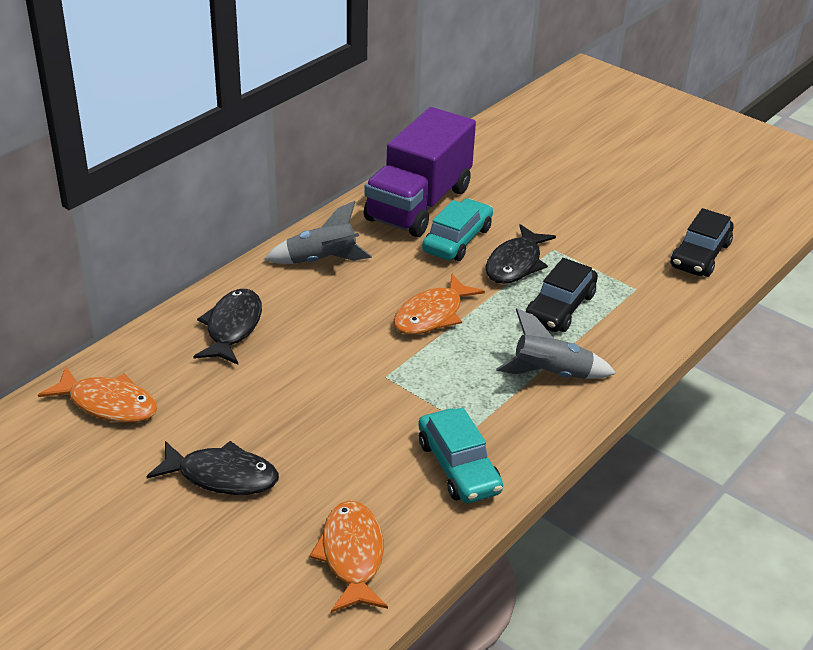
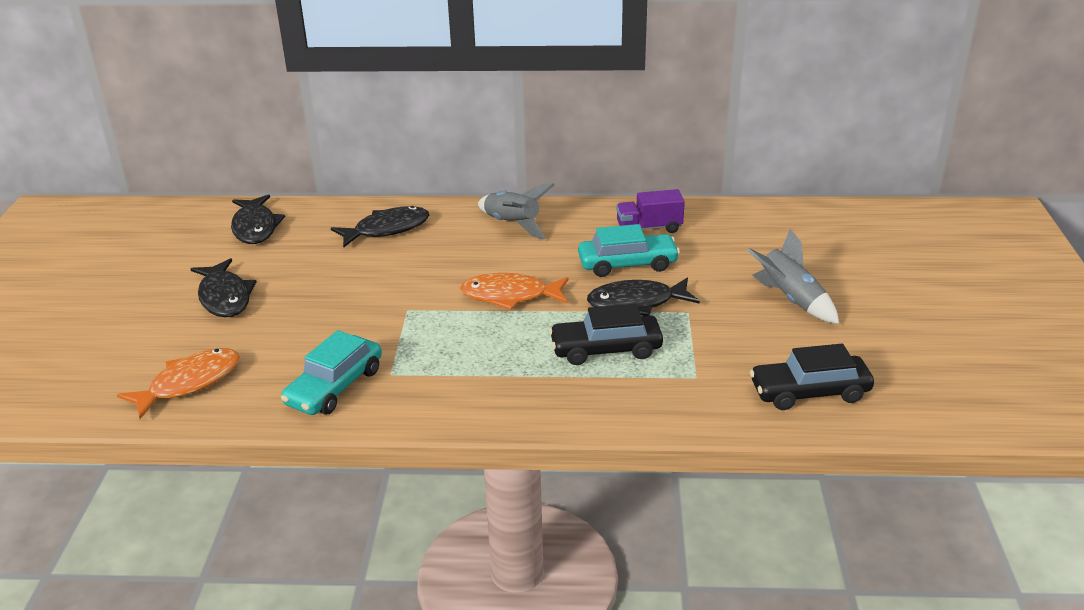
camera: 55 degrees right, 5 degrees down
(108, 404) = (255, 227): orange fish -> black fish
(418, 204) = (649, 228): purple truck -> purple truck, size x0.47
(551, 374) = (506, 382): grey rocket -> grey rocket (791, 299)

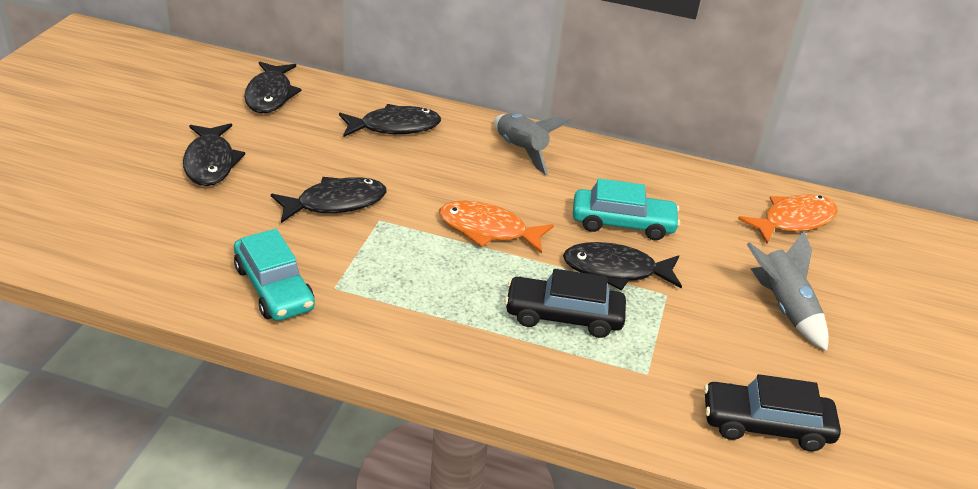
camera: 10 degrees right, 5 degrees up
(189, 383) = (138, 247): orange fish -> orange fish (793, 221)
(335, 387) = (274, 288): turquoise car -> turquoise car turned 75 degrees counterclockwise
(360, 305) = (336, 203): none -> black fish
(649, 228) = (660, 187): purple truck -> none

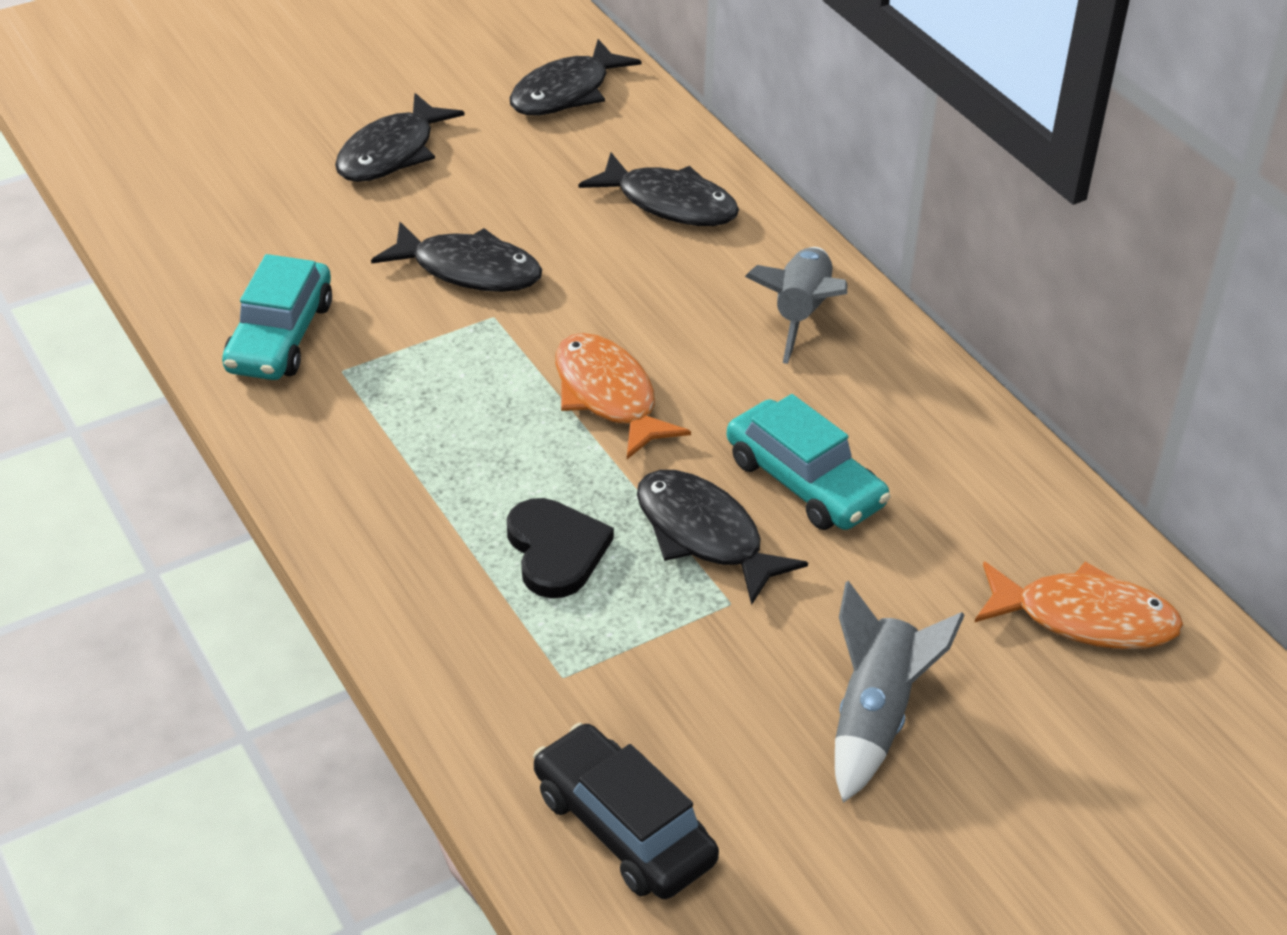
camera: 45 degrees right, 5 degrees up
(563, 316) = (556, 550): black car -> black heart

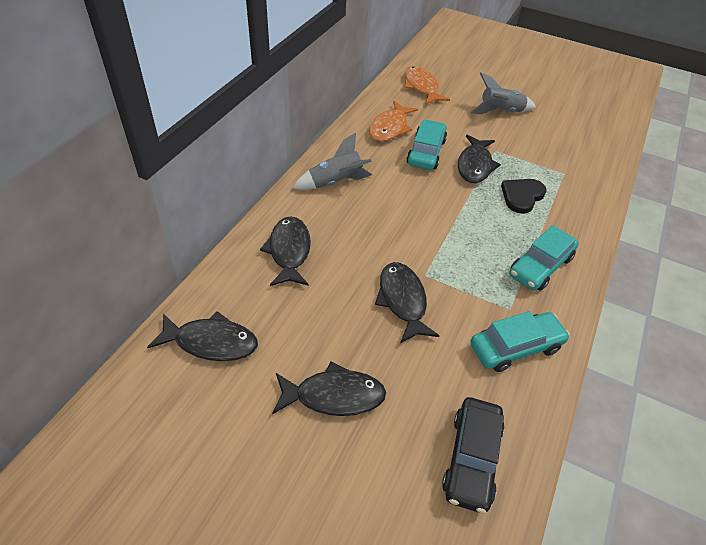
camera: 125 degrees left, 5 degrees up
(377, 459) = (540, 266): none -> turquoise car
(608, 396) = (435, 216): orange fish -> orange fish (390, 128)
(623, 827) = (591, 142): black car -> black car (471, 459)

